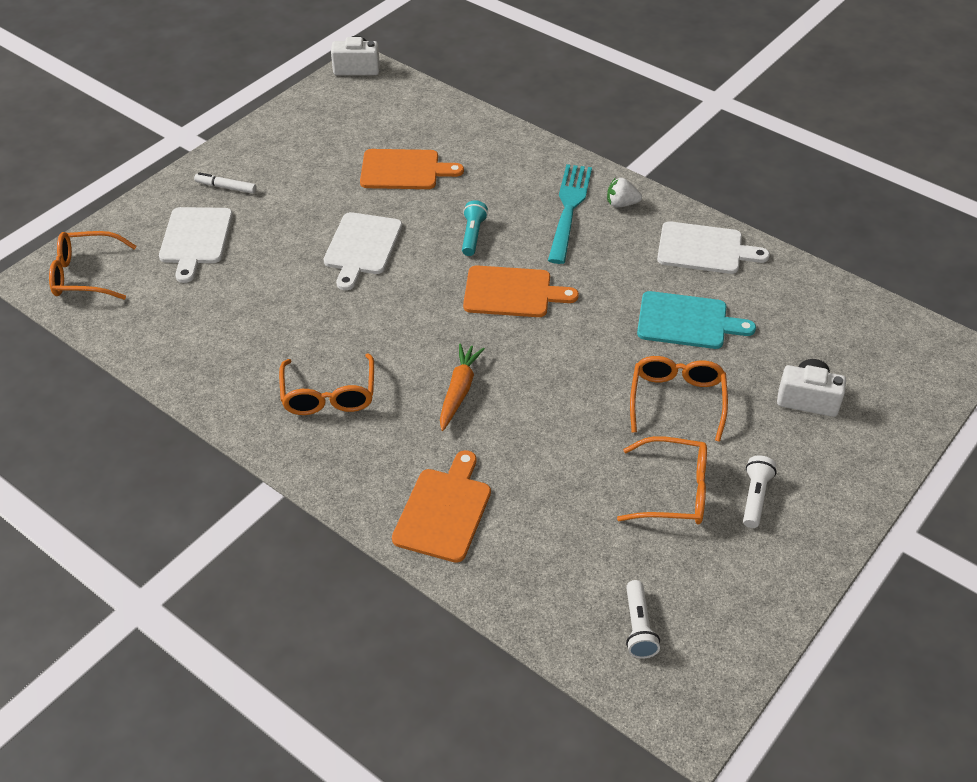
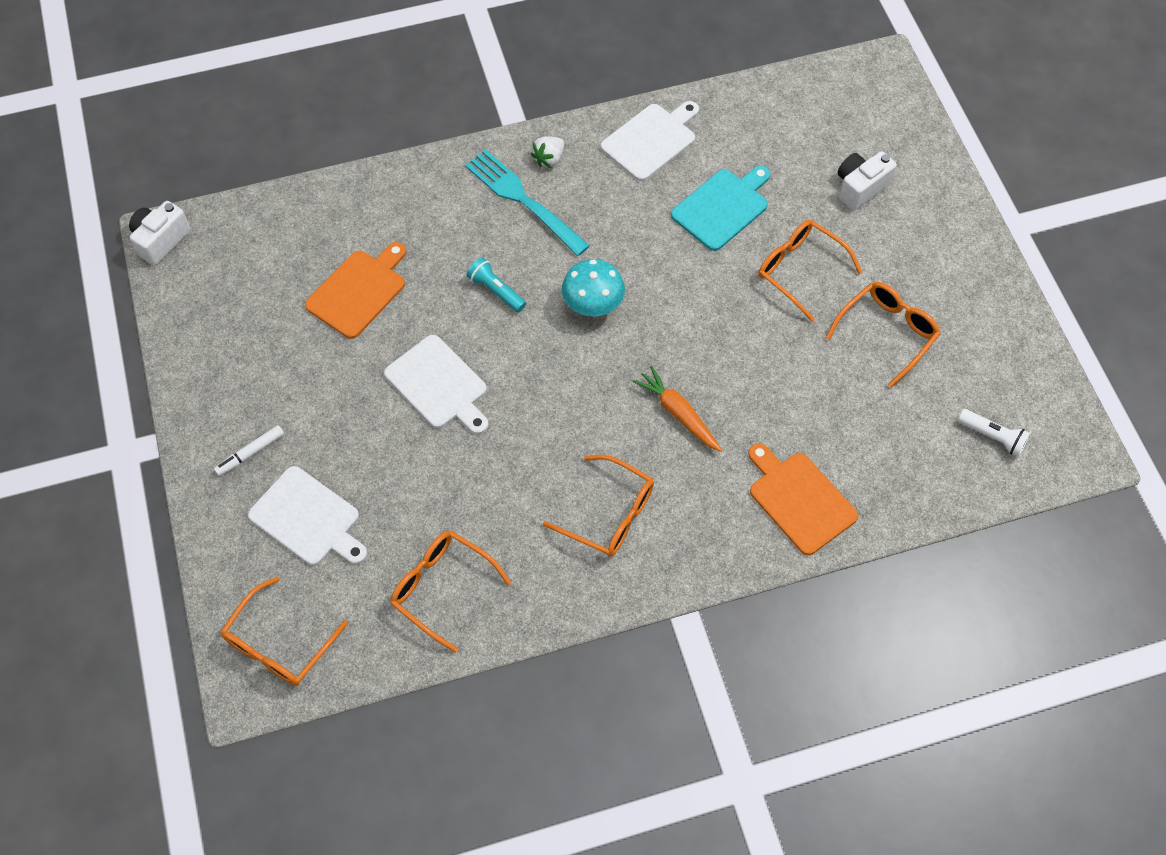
camera: 55 degrees left, 15 degrees up
(190, 333) = (442, 588): none -> orange glasses
(512, 292) = (593, 305): orange cutting board -> turquoise mushroom
(755, 497) = (927, 286): white flashlight -> none

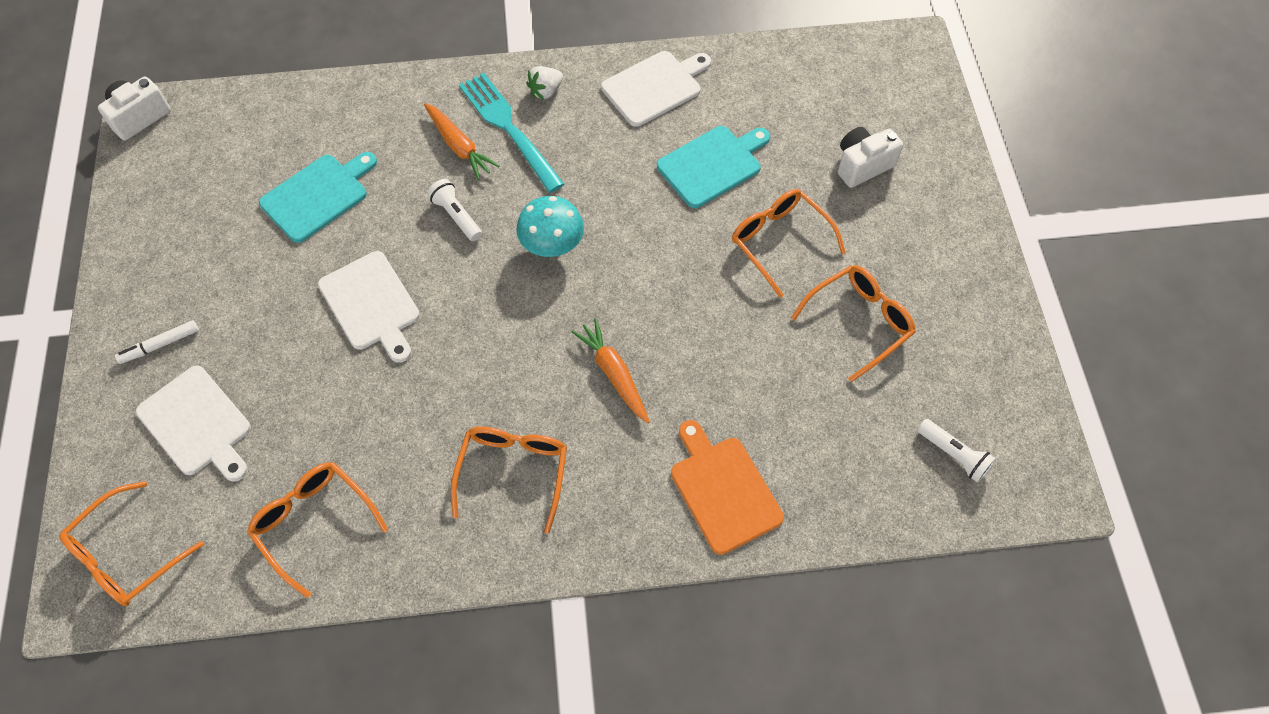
camera: 10 degrees right, 0 degrees up
(359, 291) = (318, 196): orange cutting board -> turquoise cutting board
(480, 224) = (459, 146): none -> orange carrot
(496, 291) = (456, 216): turquoise flashlight -> white flashlight
(609, 514) = (513, 472): orange glasses -> orange glasses turned 120 degrees counterclockwise

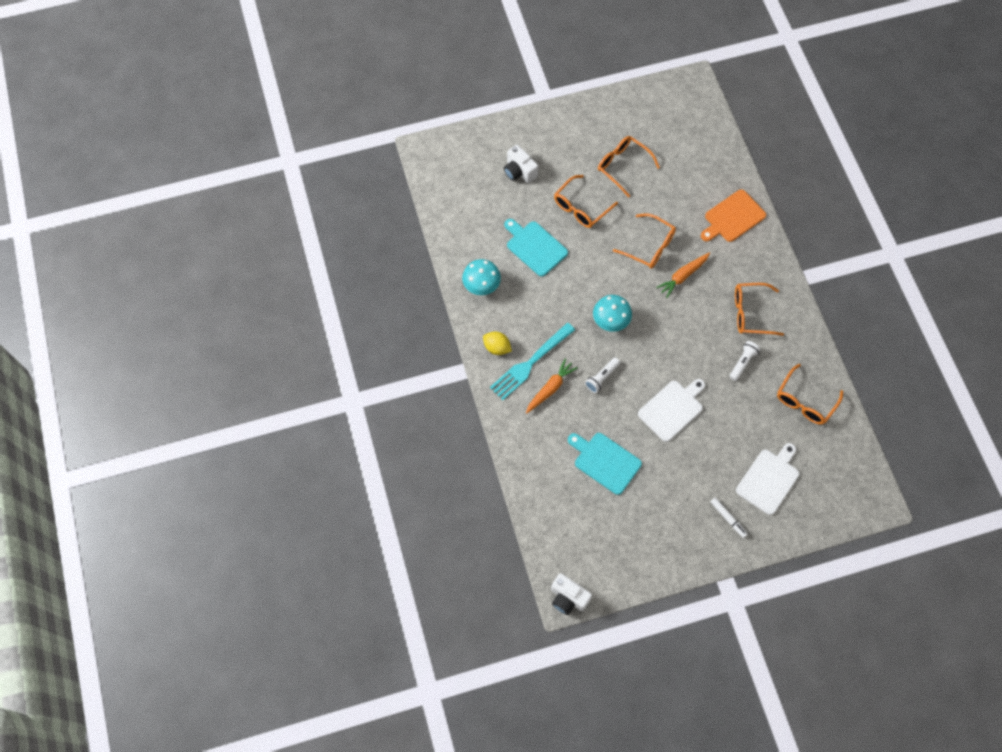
camera: 100 degrees left, 5 degrees up
(126, 555) = (849, 488): orange glasses -> orange glasses (649, 246)
(546, 91) = (497, 347): white strawberry -> yellow lemon
(655, 87) = (481, 286): white cutting board -> turquoise mushroom
(953, 455) = (687, 122): white flashlight -> white flashlight (742, 362)

